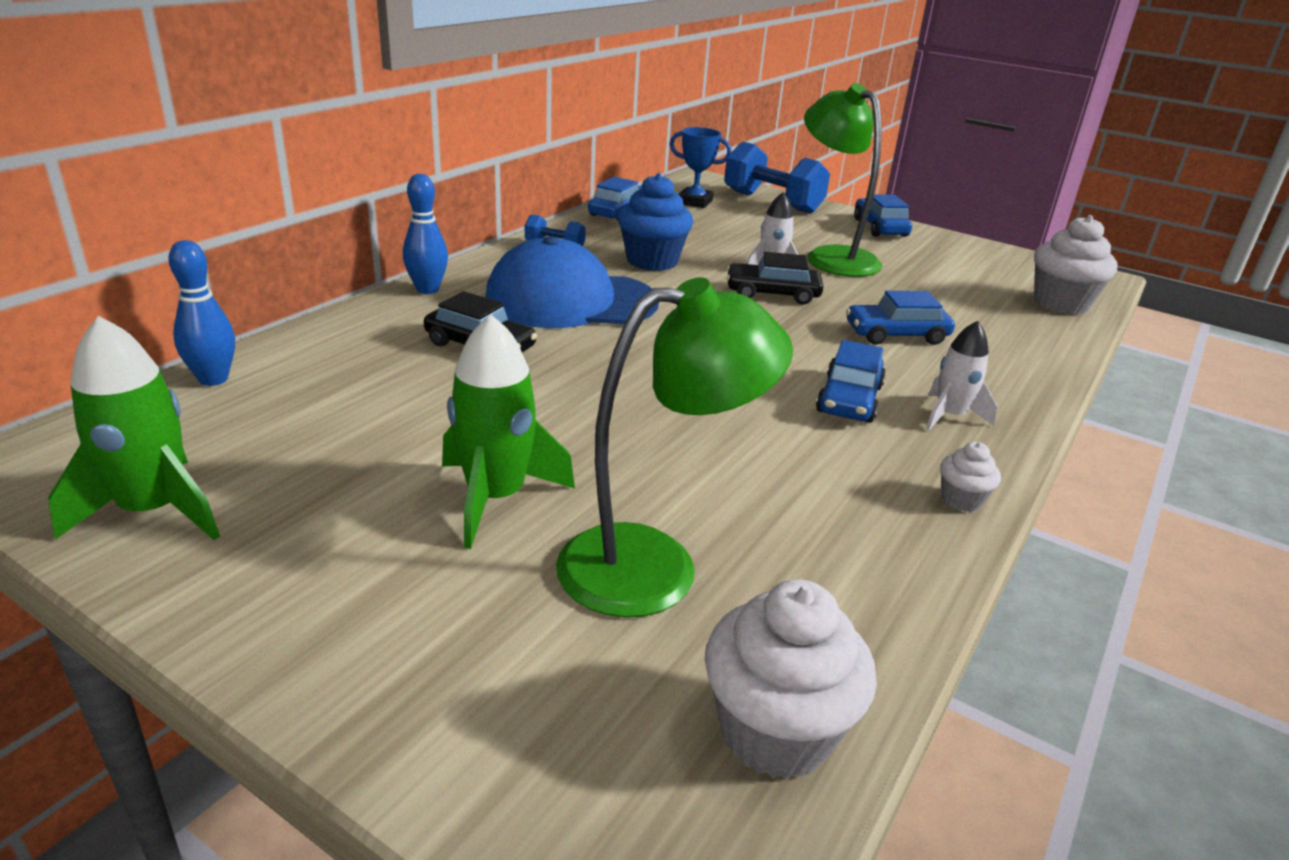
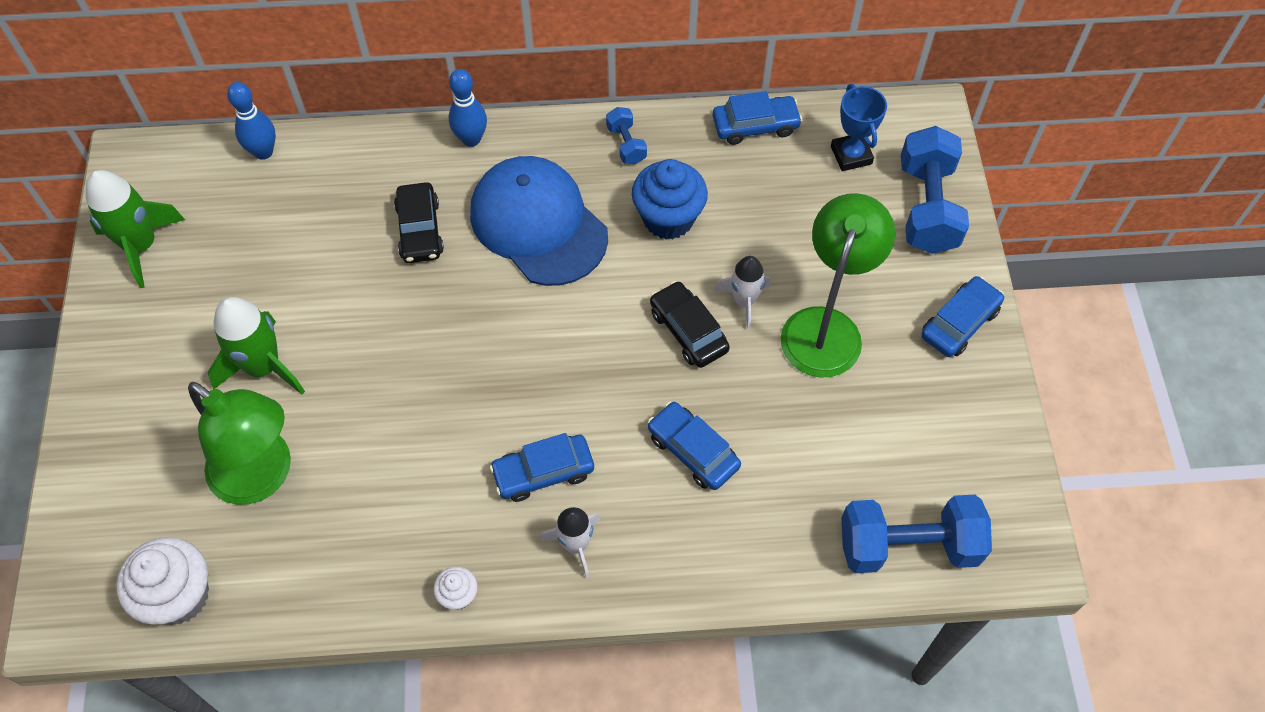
camera: 55 degrees right, 30 degrees up
(1060, 303) = (908, 546): white cupcake -> blue dumbbell

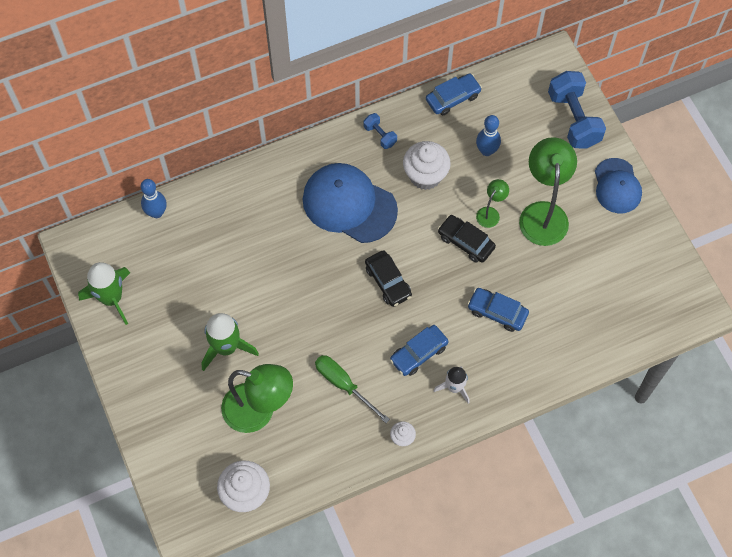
camera: 20 degrees left, 5 degrees up
(407, 481) = (343, 385): none -> green screwdriver
(420, 230) = (279, 232): black car -> black car (388, 282)
(471, 139) = (283, 162): blue bowling pin -> blue bowling pin (486, 151)
(668, 218) = (425, 175): blue cupcake -> white cupcake
(744, 301) = (490, 213): white rocket -> green lamp
(851, 155) = (517, 99): blue trophy -> none
(908, 546) = (634, 325): blue dumbbell -> none
(959, 323) = (617, 186): blue car -> blue cap

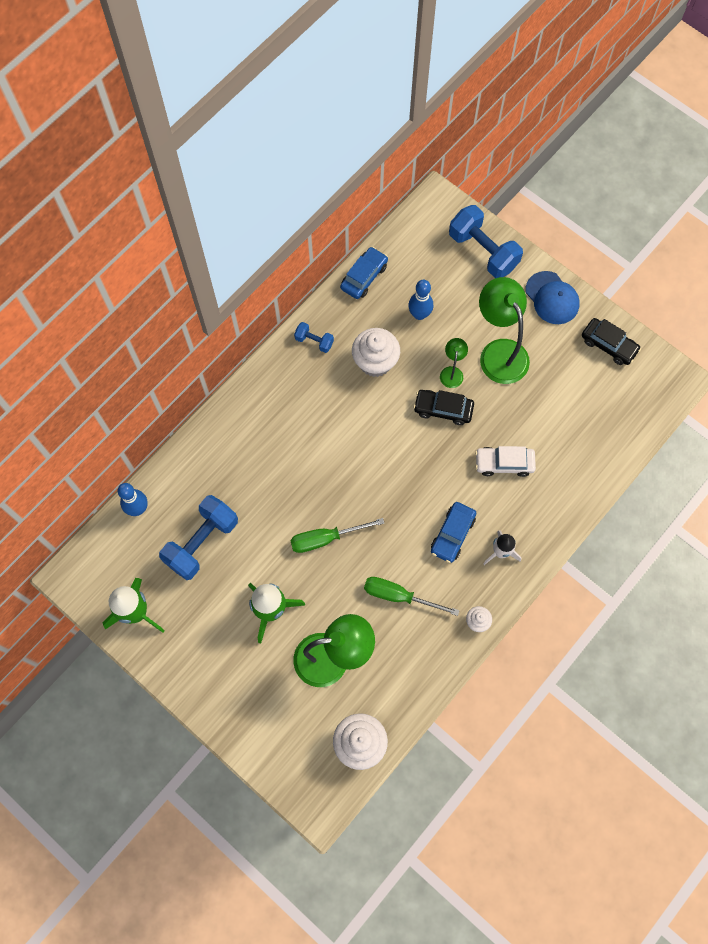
camera: 25 degrees left, 5 degrees up
(196, 264) = (202, 542): none -> blue dumbbell
(304, 308) = (325, 538): none -> green screwdriver
(349, 204) = (318, 420): blue cap -> none
(388, 282) = (391, 479): black car -> black car (608, 345)
(497, 312) = (504, 463): blue car -> white car

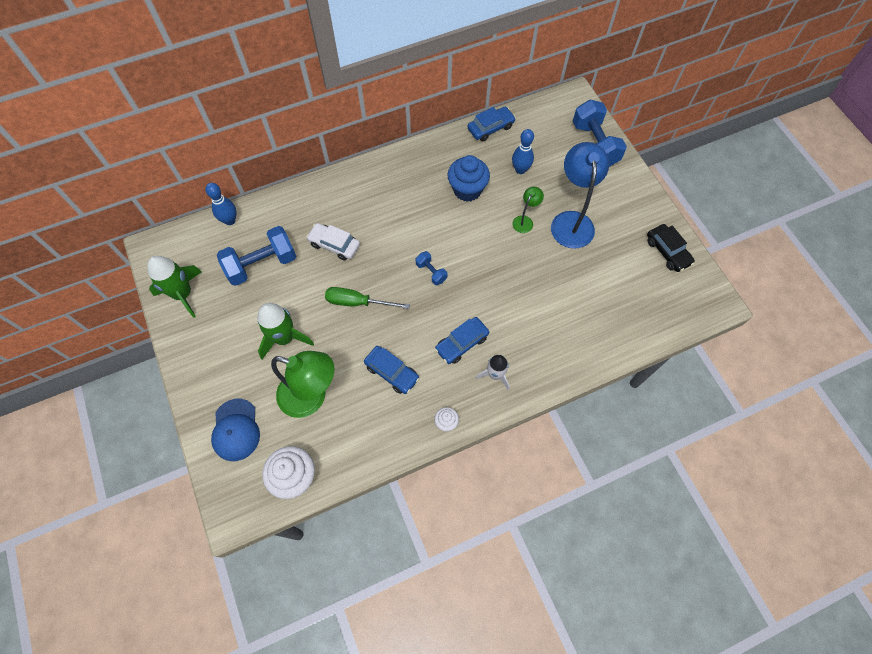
camera: 25 degrees right, 5 degrees down
(314, 341) = (428, 157): blue dumbbell -> blue dumbbell (431, 272)
(375, 362) = (467, 190): white cupcake -> blue cupcake
(399, 596) = (392, 372): green screwdriver -> blue car
(443, 409) = (503, 245): black car -> none
(499, 352) = (571, 221): green lamp -> blue lamp
(504, 463) = (533, 306): white car -> white car (334, 245)
(552, 298) = (635, 198): blue cap -> blue cap (236, 430)

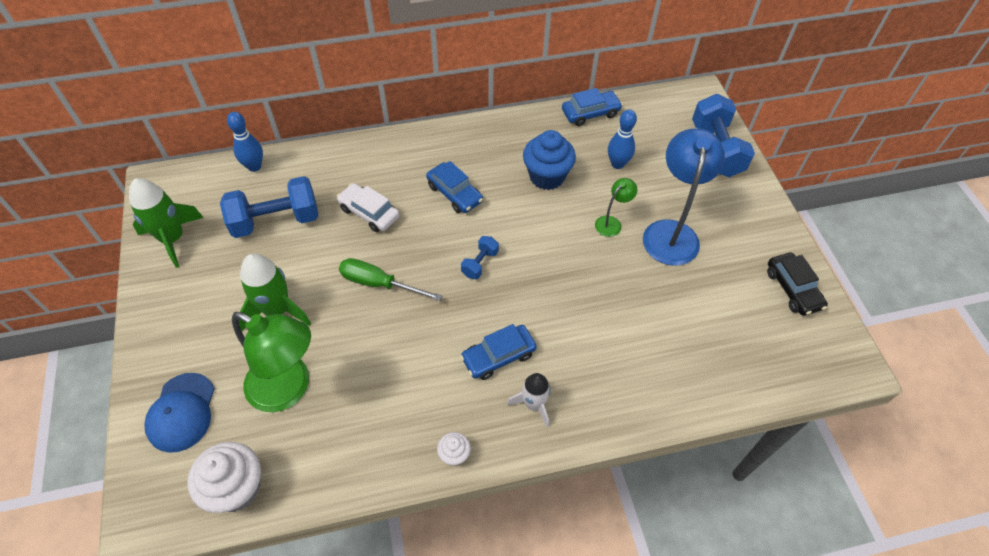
camera: 10 degrees right, 10 degrees down
(392, 372) = (399, 376): blue car -> blue car (454, 193)
(431, 272) = (480, 263): blue dumbbell -> blue dumbbell turned 60 degrees clockwise

